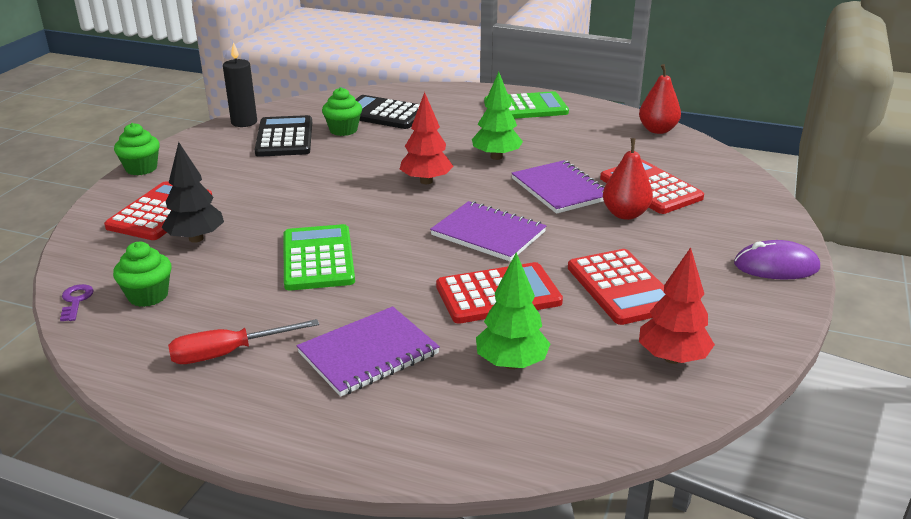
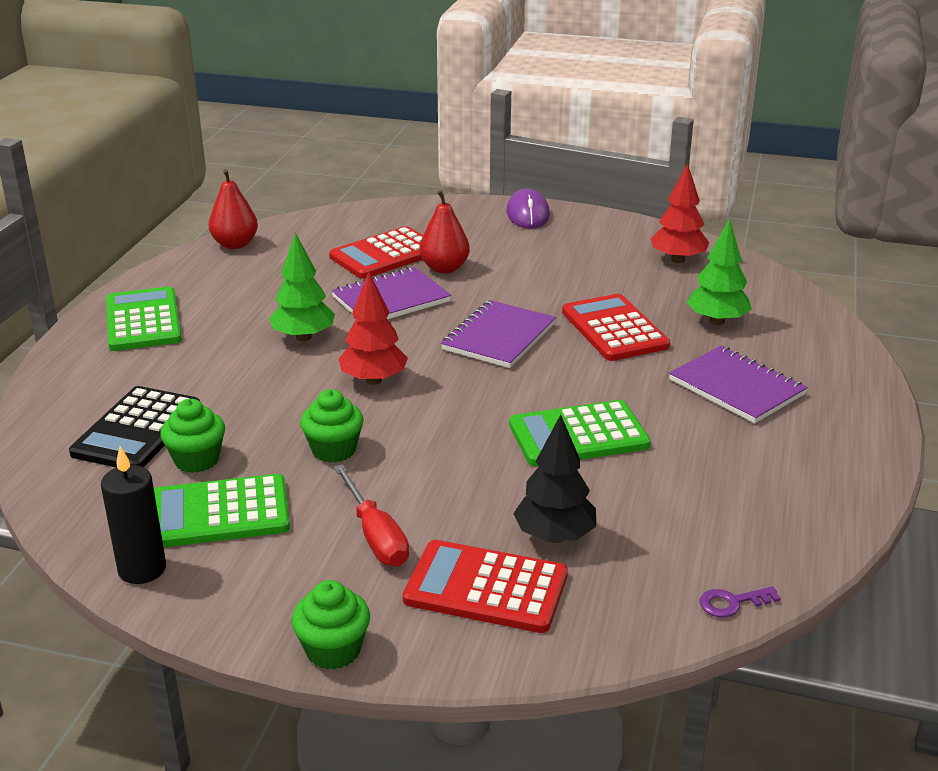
camera: 95 degrees left, 0 degrees up
(148, 296) = (698, 544): green cupcake -> green cupcake (334, 450)
(228, 353) = (775, 465): red screwdriver -> red screwdriver (375, 536)
(285, 137) = (218, 513): black calculator -> green calculator
(621, 287) = (582, 274): red calculator -> none

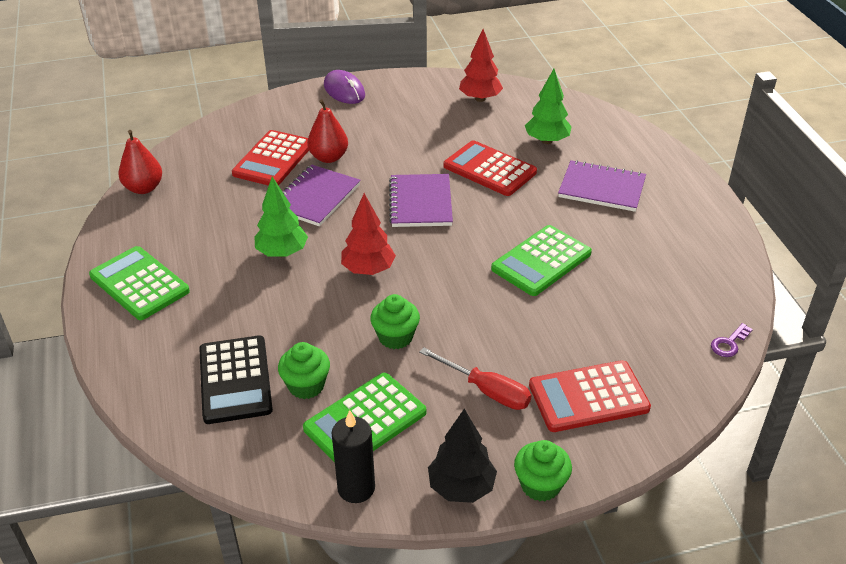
camera: 30 degrees left, 10 degrees up
(555, 536) = (594, 342): black tree -> black tree (461, 487)

